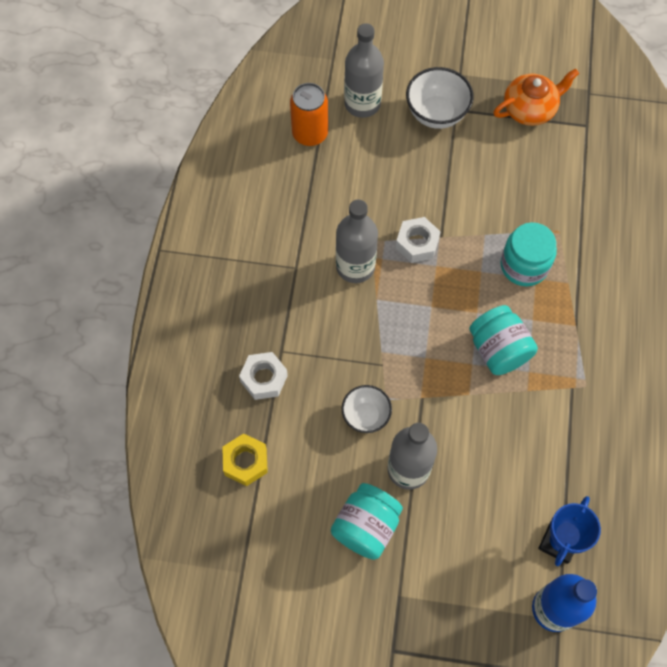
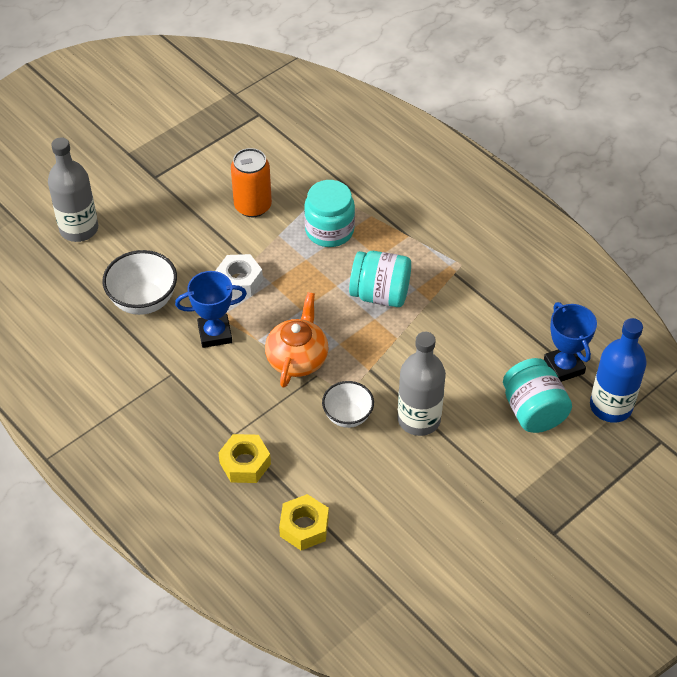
camera: 50 degrees left, 15 degrees down
(264, 378) = (245, 463): white nut -> yellow nut
(310, 134) = (64, 281): orange can -> orange can (253, 206)
(355, 266) = (215, 334): grey bottle -> blue trophy
(366, 527) = (439, 480): turquoise jar -> turquoise jar (533, 411)
(436, 114) = (144, 191): white bowl -> white bowl (143, 301)
(530, 109) = (207, 135): orange teapot -> orange teapot (297, 358)

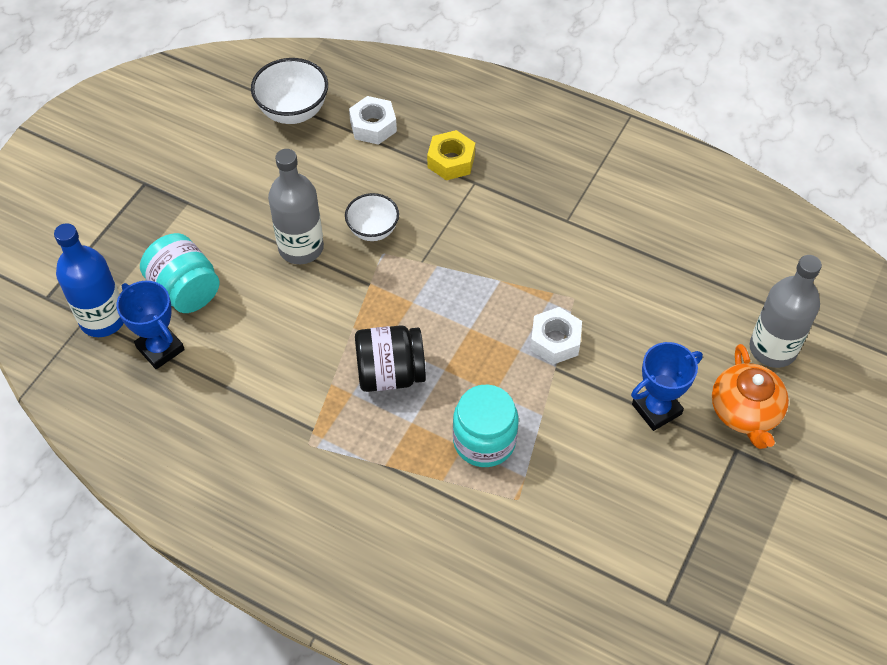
camera: 160 degrees right, 5 degrees up
(143, 301) = (643, 286): white bowl -> white bowl (293, 112)
(215, 334) = (547, 273): blue trophy -> blue trophy (656, 409)
(253, 206) = (593, 446): orange can -> none
(297, 358) = (449, 273): orange teapot -> orange teapot (745, 412)
(304, 527) = (373, 126): yellow nut -> white nut
(380, 294) = (390, 373): turquoise jar -> black jar

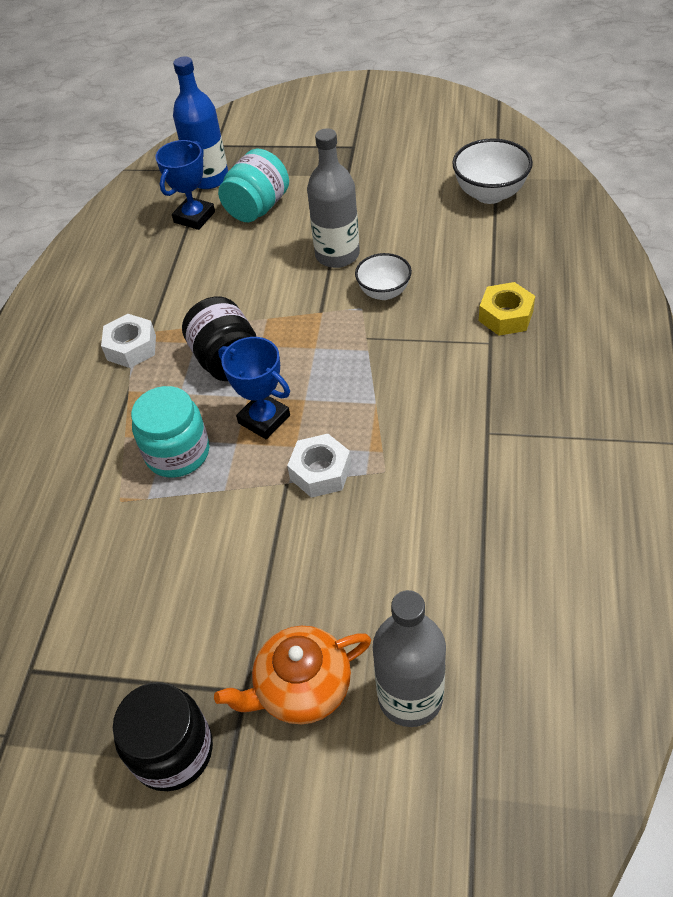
camera: 75 degrees right, 5 degrees down
(373, 126) = (510, 248): white nut -> white nut (131, 347)
(656, 409) = (270, 591): blue trophy -> blue trophy (264, 419)
(769, 510) = (173, 750): none -> black jar

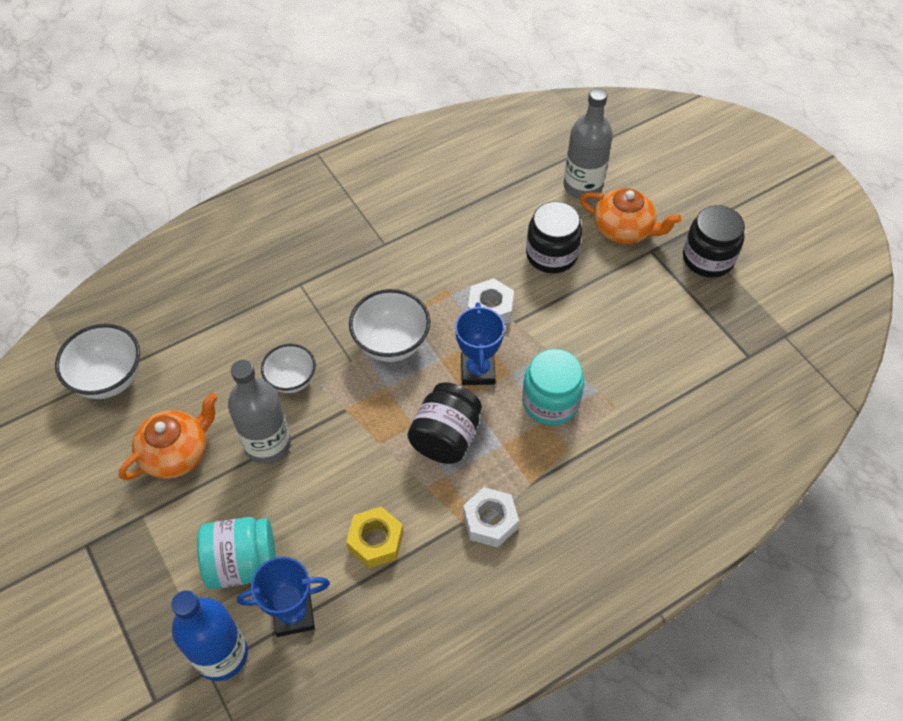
camera: 135 degrees left, 5 degrees up
(336, 577) = (551, 254): none -> black jar
(356, 374) = (391, 343): none -> white bowl
(381, 206) = (176, 453): none -> orange teapot
(505, 316) = (264, 289): yellow nut -> yellow nut (375, 541)

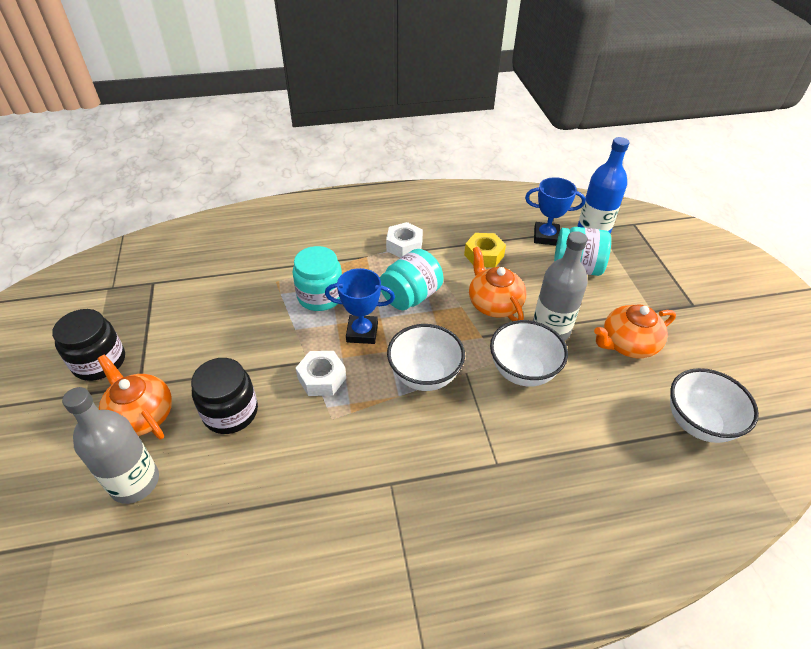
camera: 160 degrees left, 10 degrees down
(292, 380) = (523, 371): white bowl -> white bowl, size x1.51
(342, 460) = (494, 304): none -> orange teapot
(445, 437) = (410, 296): black jar -> turquoise jar
(477, 371) = (362, 332): blue trophy -> blue trophy turned 75 degrees clockwise

